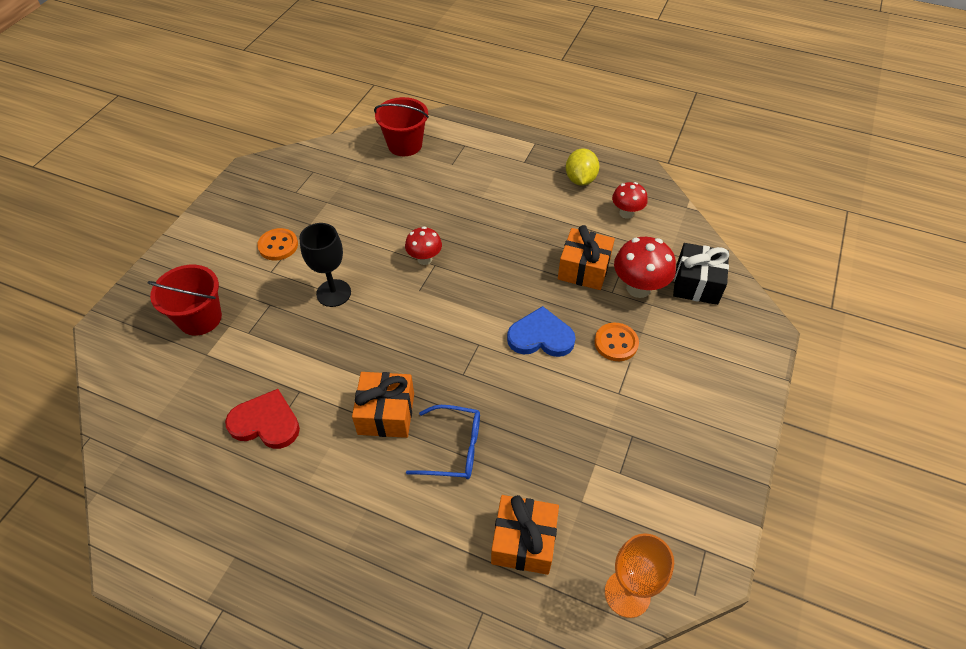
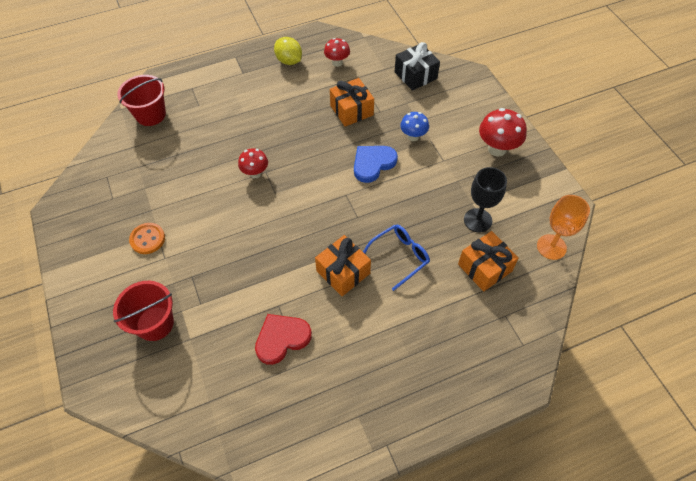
camera: 45 degrees left, 5 degrees up
(333, 293) = (225, 236): black goblet -> black goblet (478, 220)
(616, 343) = (413, 136): orange button -> blue mushroom
(638, 288) = (390, 99): red mushroom -> red mushroom (497, 149)

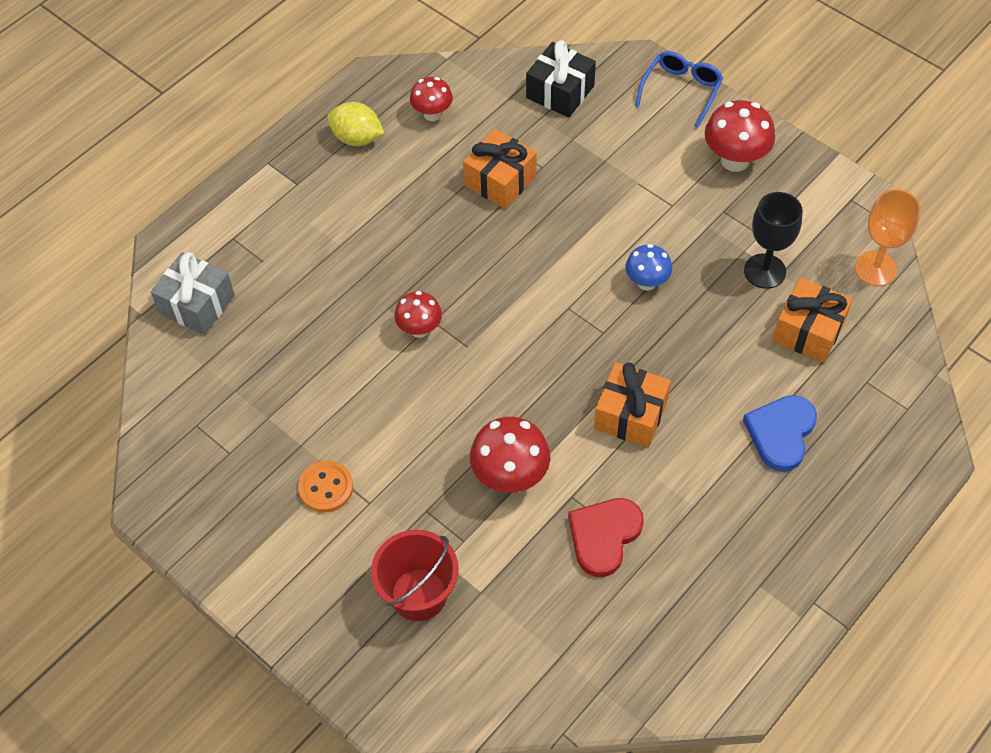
camera: 25 degrees left, 0 degrees up
(150, 115) = (197, 304): red bucket -> grey gift
(250, 278) = (510, 477): none -> red mushroom
(373, 163) = (579, 248): blue heart -> blue heart (781, 433)
(400, 256) = (692, 362): blue glasses -> blue glasses (681, 90)
(413, 136) = (611, 186): blue mushroom -> blue mushroom (646, 282)

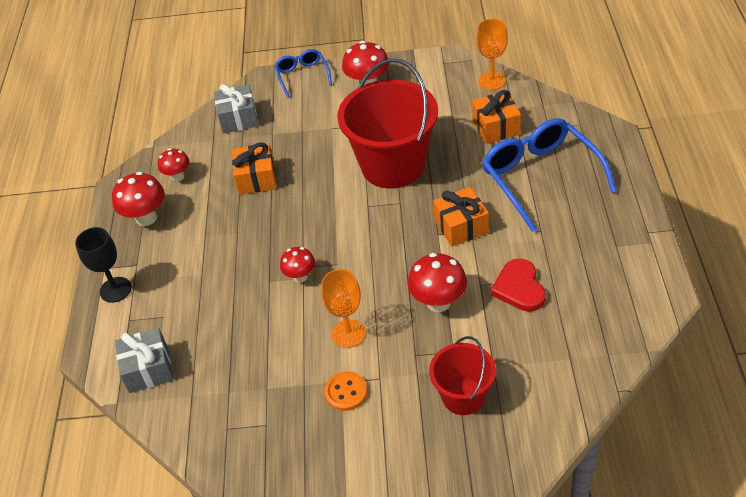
camera: 40 degrees left, 10 degrees down
(357, 138) = (146, 218): yellow lemon -> red mushroom
(394, 431) = (348, 334): none -> orange goblet
(560, 92) = (238, 118): black gift -> grey gift
(646, 282) = (393, 165): blue mushroom -> red bucket
(764, 271) = (443, 119): black goblet -> black goblet (115, 290)
(781, 433) = (540, 177): blue heart -> blue glasses

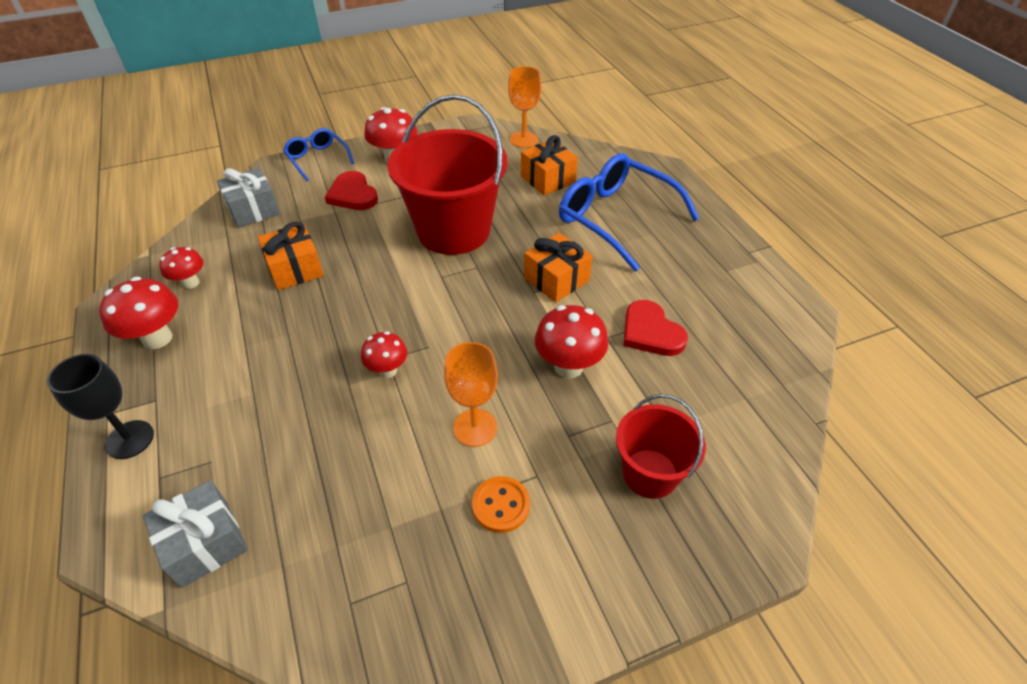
camera: 25 degrees left, 0 degrees up
(321, 116) = (353, 194): none -> red heart

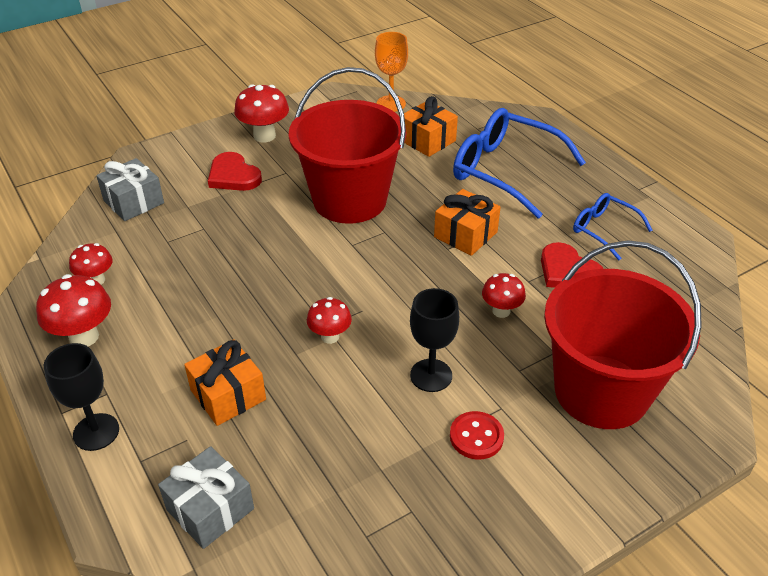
camera: 10 degrees left, 5 degrees down
(295, 269) = (201, 254): orange gift -> orange gift (228, 395)
(317, 159) = (182, 144): blue glasses -> blue glasses (603, 230)
(475, 427) = (431, 375): orange goblet -> black goblet
(501, 505) = (476, 437): orange button -> red button
(568, 366) = (501, 311): red mushroom -> red mushroom, size x0.64
(650, 473) = (601, 391): red bucket -> red bucket, size x1.84

